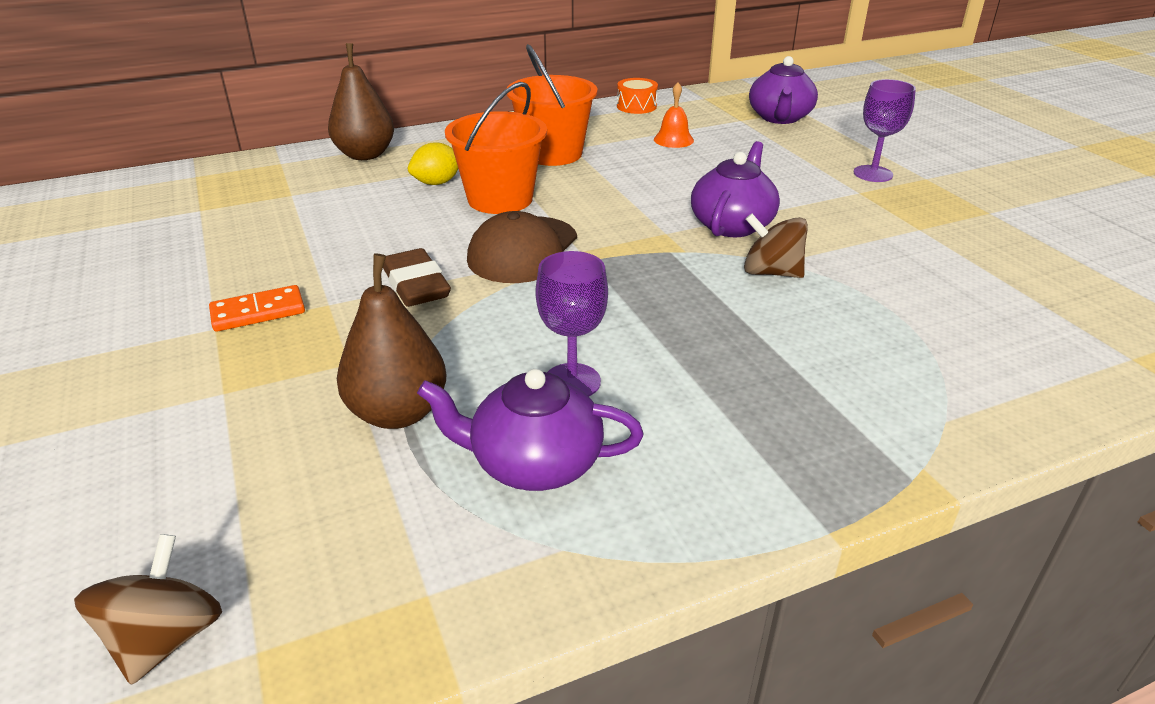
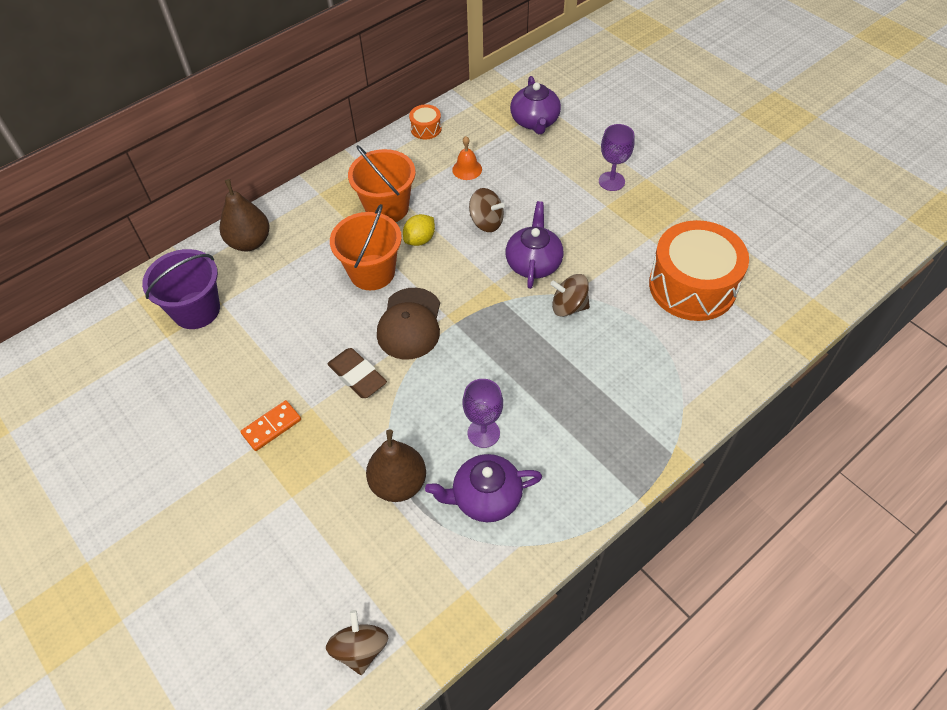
camera: 15 degrees left, 20 degrees up
(256, 195) = (196, 310): none -> purple bucket
(437, 183) = (319, 264): yellow lemon -> yellow lemon (420, 239)
(679, 182) = (486, 222): none -> brown spinning top
(984, 284) = (692, 286): none -> orange drum

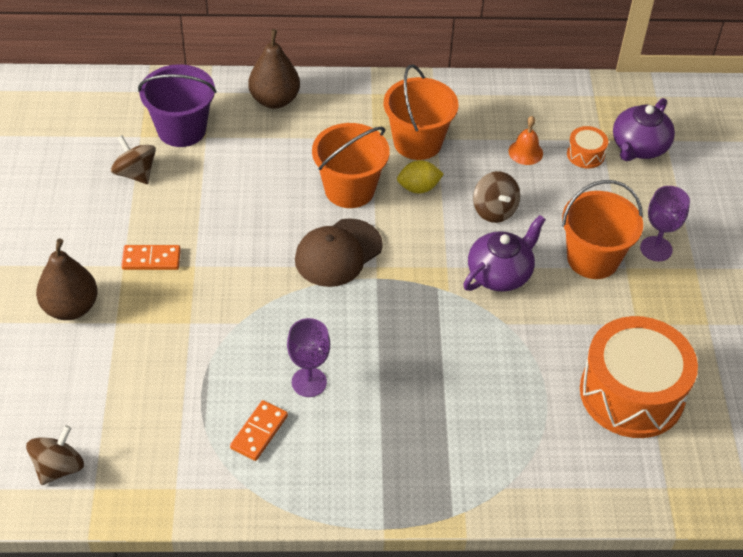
camera: 35 degrees right, 5 degrees down
(357, 376) = (254, 266): brown eraser -> none
(398, 483) = (203, 371): brown pear -> brown pear (71, 308)
(426, 128) = (525, 92): orange drum -> orange drum (585, 154)
(485, 497) = (259, 432): purple teapot -> orange domino
(569, 306) = (492, 332): brown spinning top -> brown spinning top (135, 173)
(581, 213) = (592, 259): none -> orange bucket

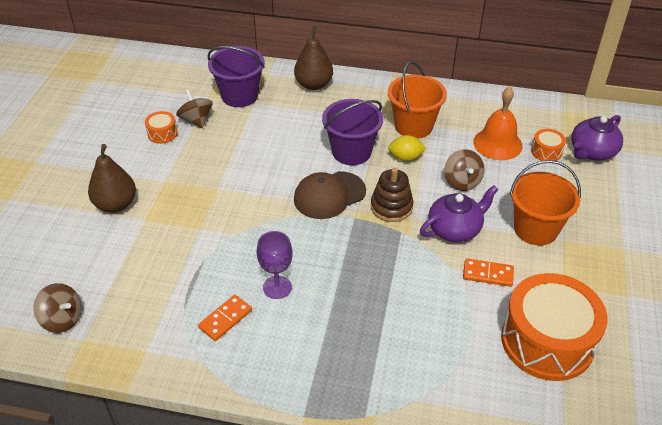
camera: 15 degrees right, 5 degrees down
(58, 467) = (62, 319): brown spinning top -> brown spinning top turned 75 degrees clockwise
(96, 199) = (162, 133): none -> orange drum
(151, 259) = (187, 179): orange domino -> orange domino (488, 274)
(349, 189) = (351, 152): orange bucket -> purple bucket
(418, 257) = (391, 207): none -> brown stacking toy
(525, 152) = (497, 143): orange bell -> orange bell, size x1.75
(656, 249) = (591, 229): purple goblet -> none

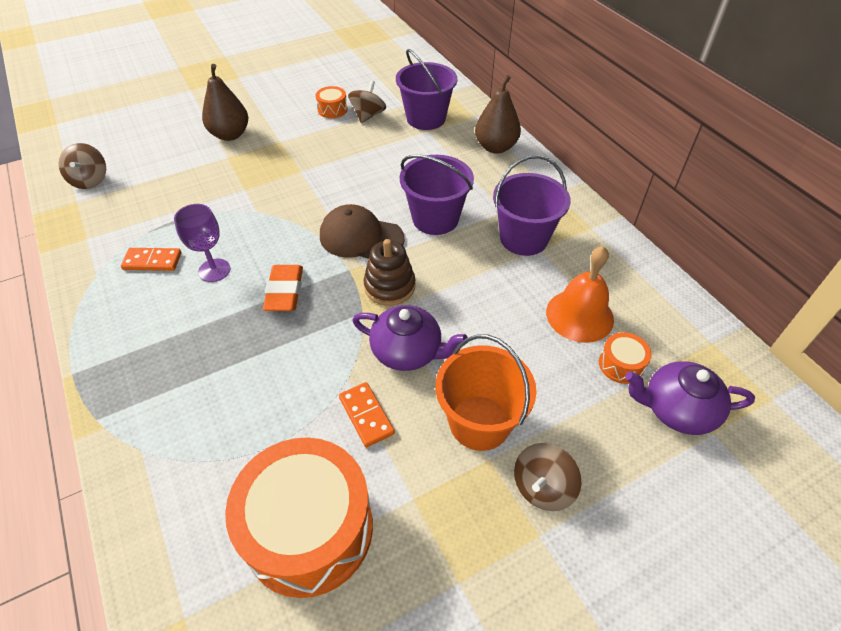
camera: 50 degrees right, 5 degrees up
(342, 260) = (285, 292): none -> orange eraser
(405, 158) = (470, 258): yellow lemon -> none
(413, 126) = (523, 238): orange bucket -> purple bucket
(462, 182) = (484, 319): brown spinning top -> brown spinning top (542, 487)

